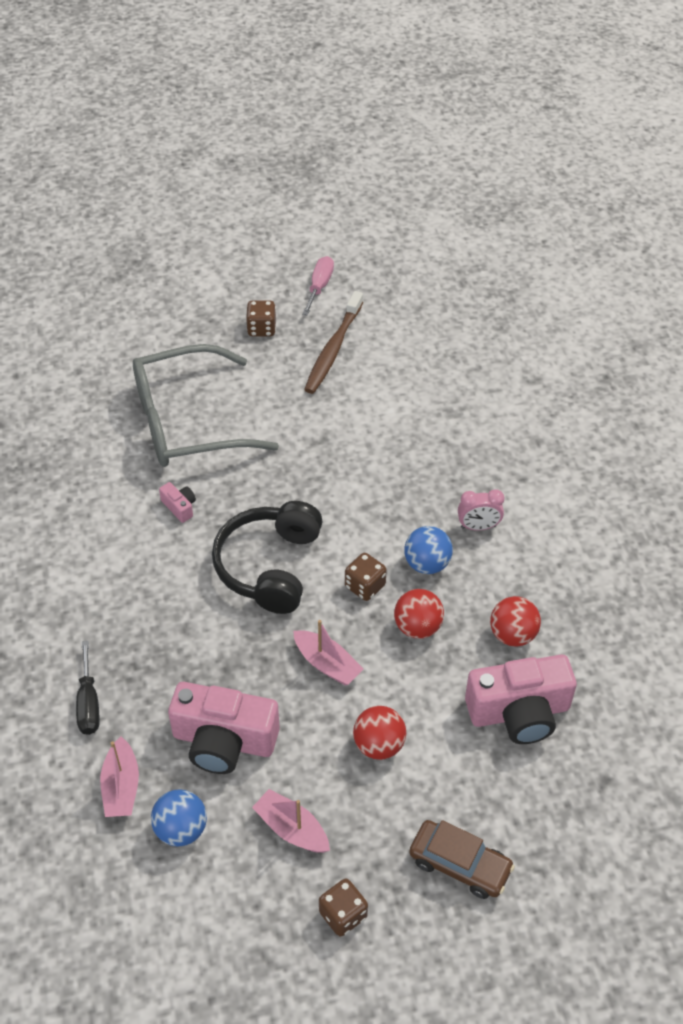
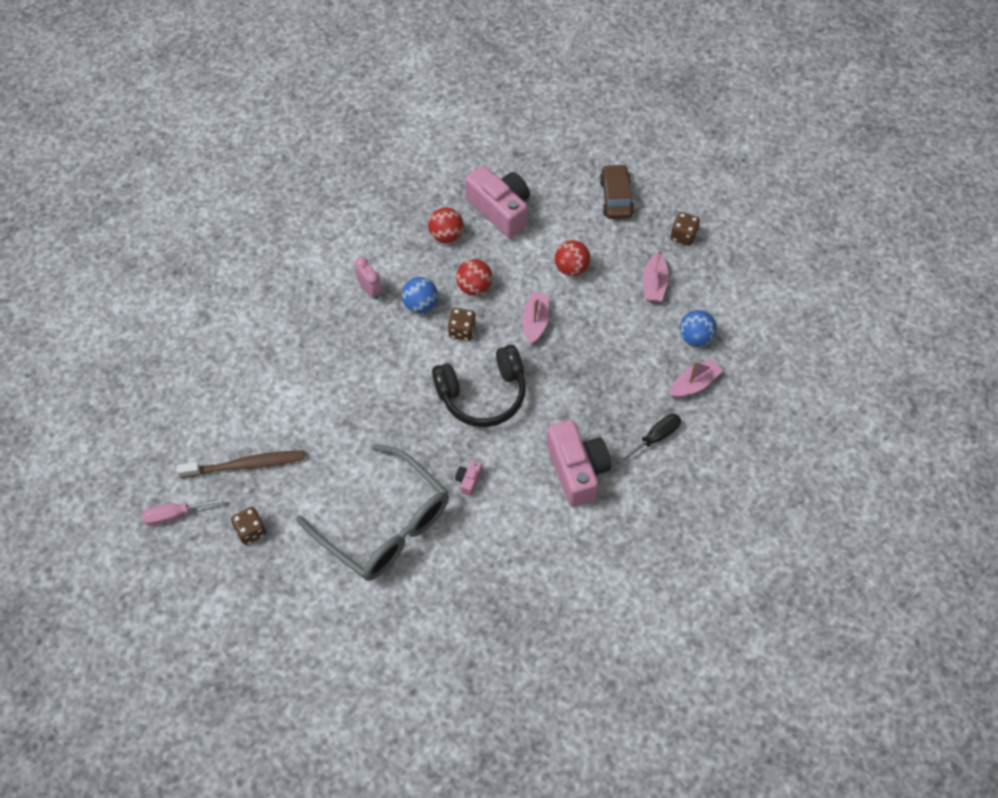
camera: 120 degrees left, 10 degrees up
(224, 741) = (626, 348): pink camera -> pink camera (577, 470)

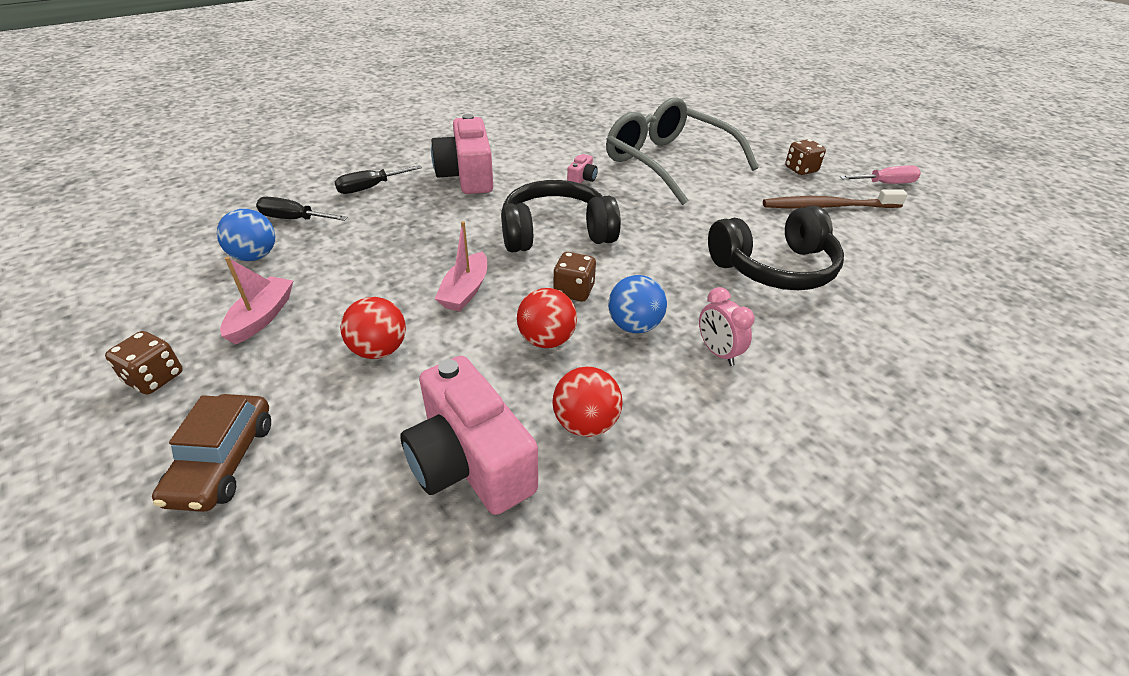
camera: 175 degrees left, 20 degrees down
(315, 373) = (774, 268): none -> black headphones
(694, 384) = (294, 219): pink boat -> black screwdriver

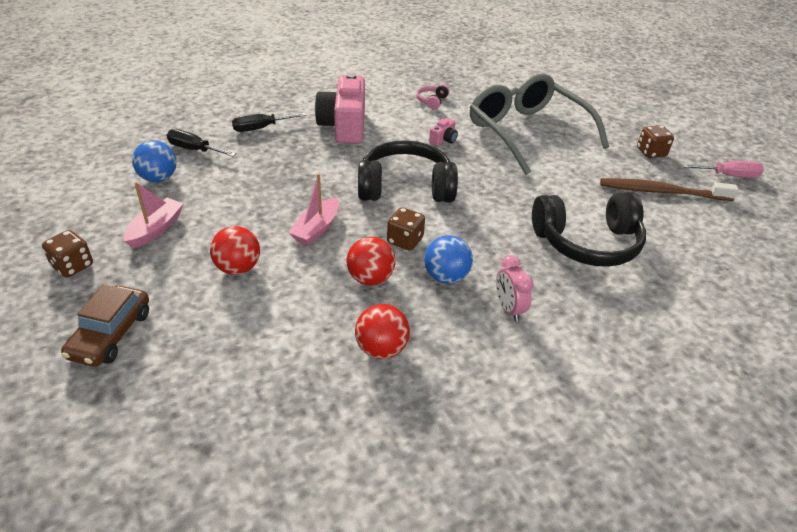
camera: 10 degrees right, 0 degrees up
(470, 461) = (285, 363): pink camera -> none
(557, 142) = (432, 101): none -> pink headphones

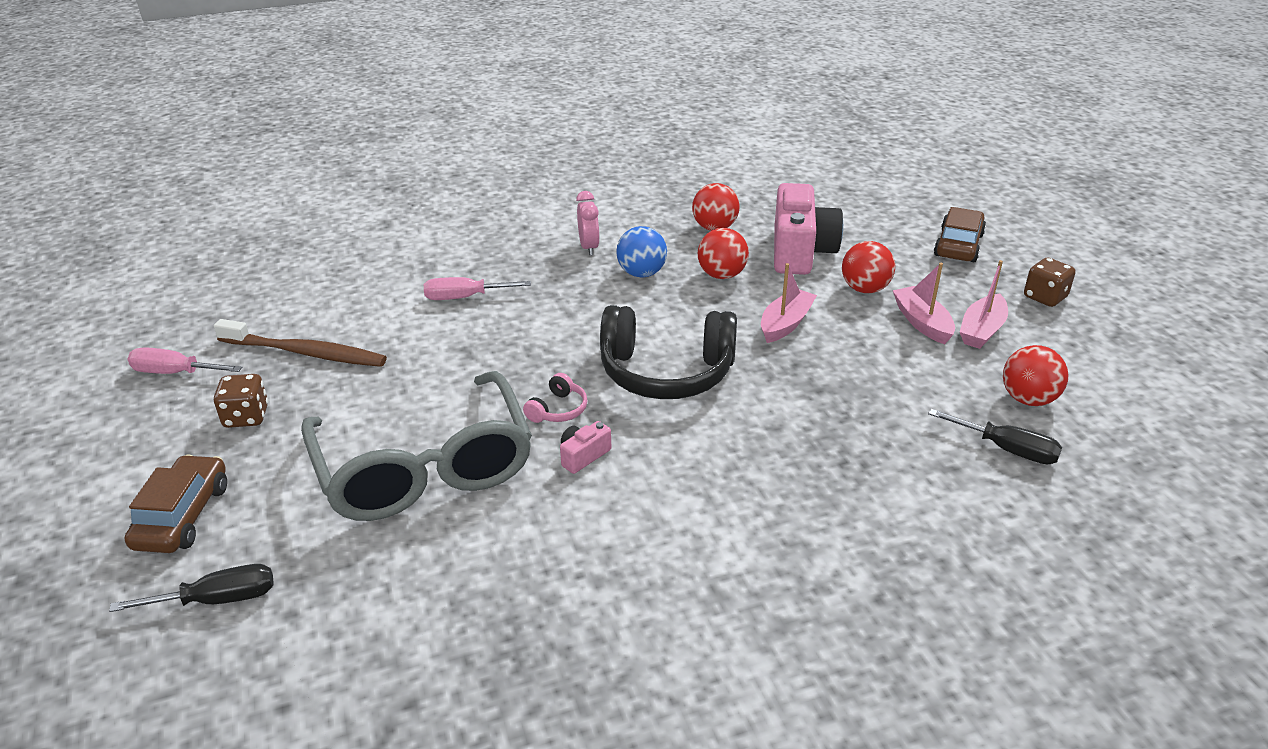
camera: 170 degrees left, 5 degrees down
(159, 178) = (1028, 399): blue ball -> red ball
(202, 234) = (922, 323): none -> pink boat
(261, 128) = (914, 494): black screwdriver -> black screwdriver (218, 600)
(344, 126) = (759, 495): pink camera -> pink camera (800, 251)
(405, 241) = (679, 307): brown dice -> none
(432, 101) = (573, 561): pink headphones -> pink headphones (558, 410)
(587, 243) = (464, 297): black headphones -> pink screwdriver
(626, 111) = (183, 516): none -> brown car

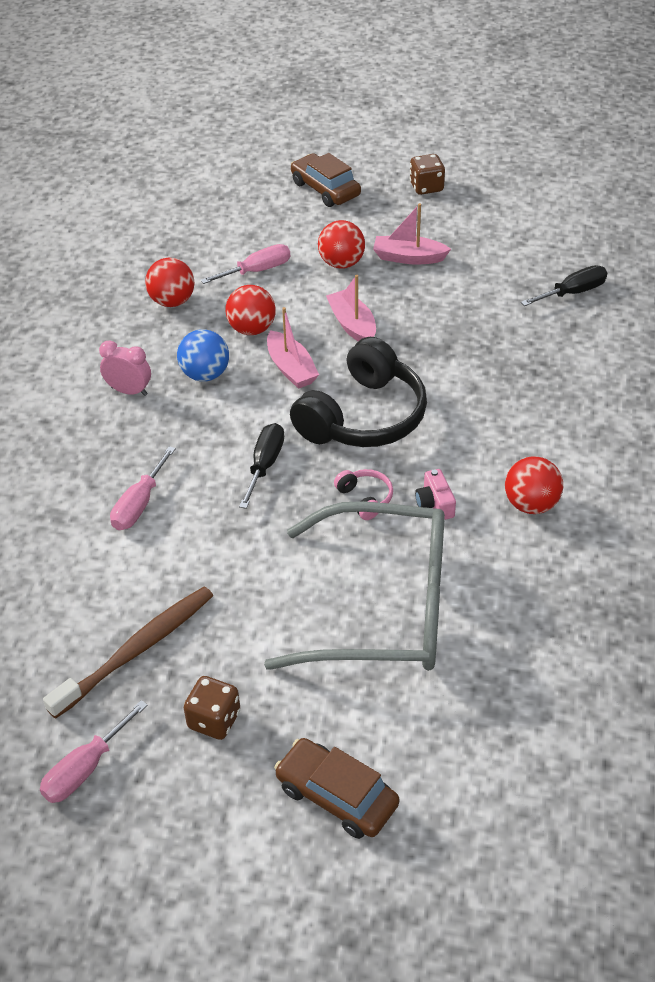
camera: 60 degrees left, 10 degrees up
(218, 600) = (465, 786): black screwdriver -> black screwdriver (265, 465)
(800, 251) = (257, 271): pink camera -> pink screwdriver
(981, 330) = (441, 236): pink boat -> pink boat (291, 368)
(1028, 399) = (530, 256): red ball -> red ball (531, 504)

